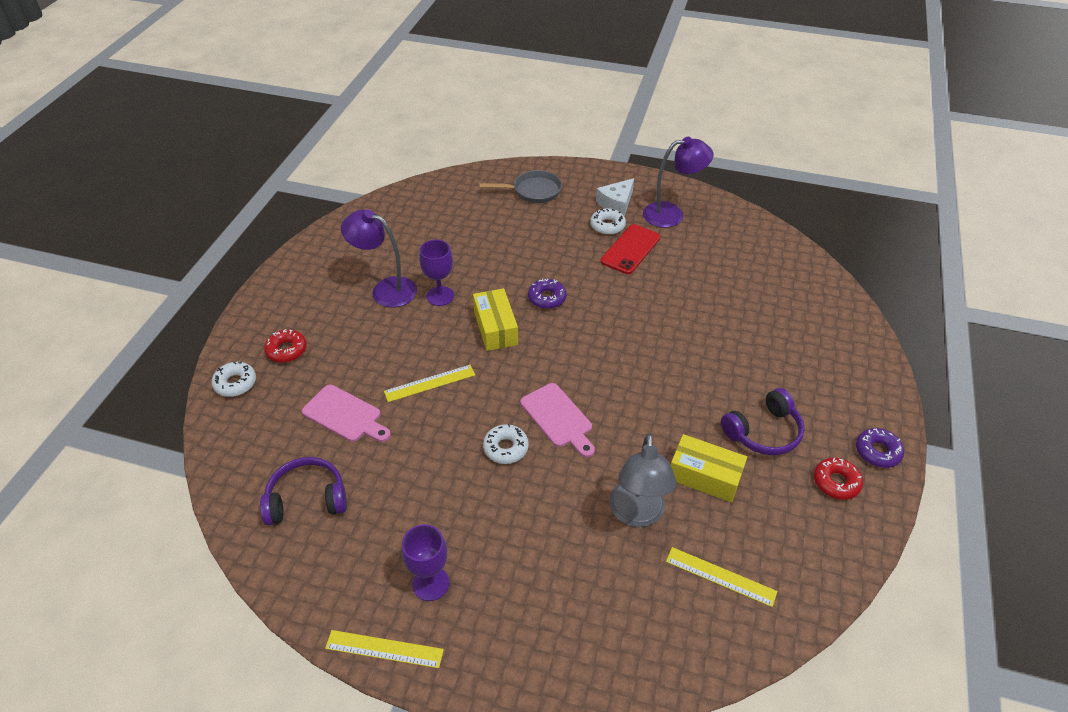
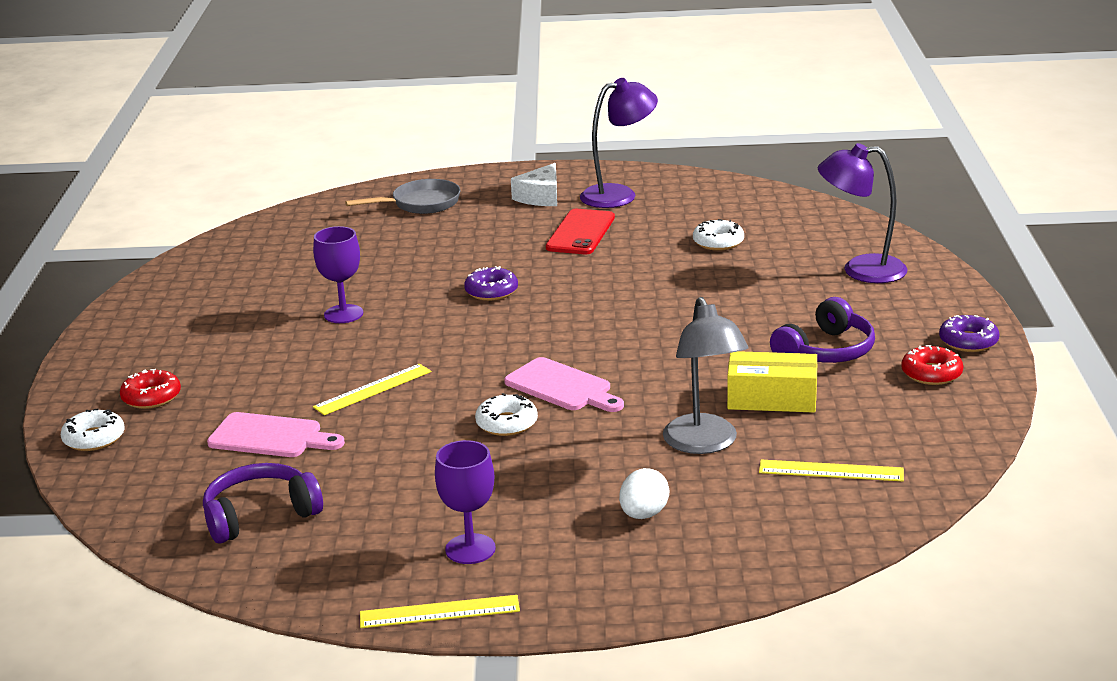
camera: 15 degrees left, 20 degrees down
(386, 289) = (263, 321): purple lamp -> purple lamp (861, 270)
(495, 328) = (436, 328): yellow box -> none
(565, 584) = (644, 514): none -> white egg
(607, 226) = (539, 218): white donut -> white donut (718, 242)

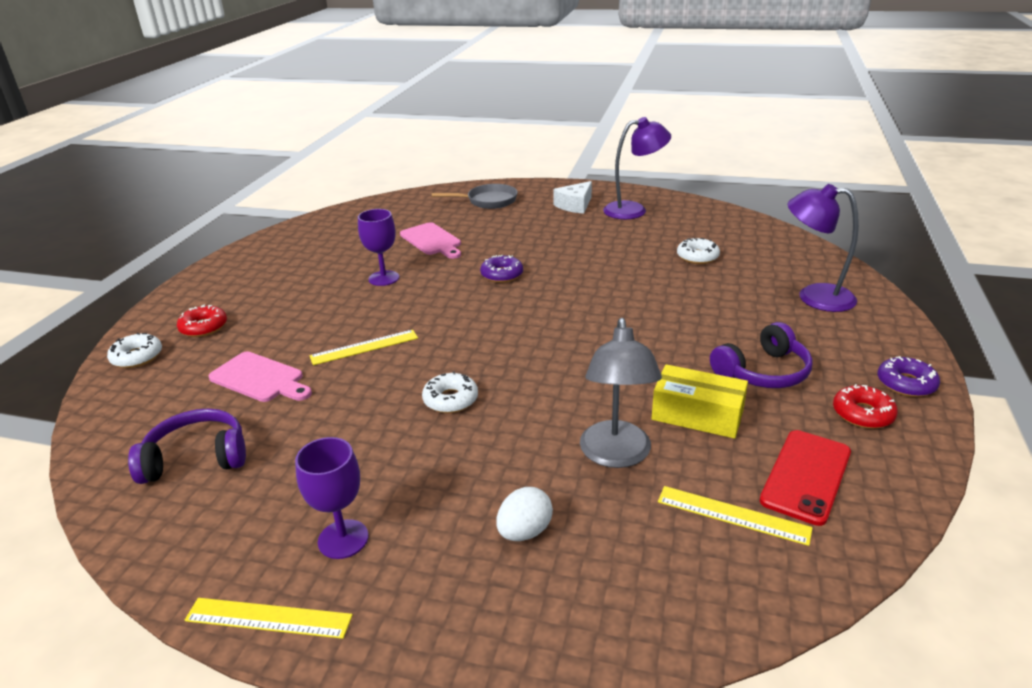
camera: 15 degrees right, 5 degrees up
(562, 387) = (514, 370): pink cutting board -> pink cutting board (432, 241)
(580, 233) = (592, 236): red phone -> red phone (806, 476)

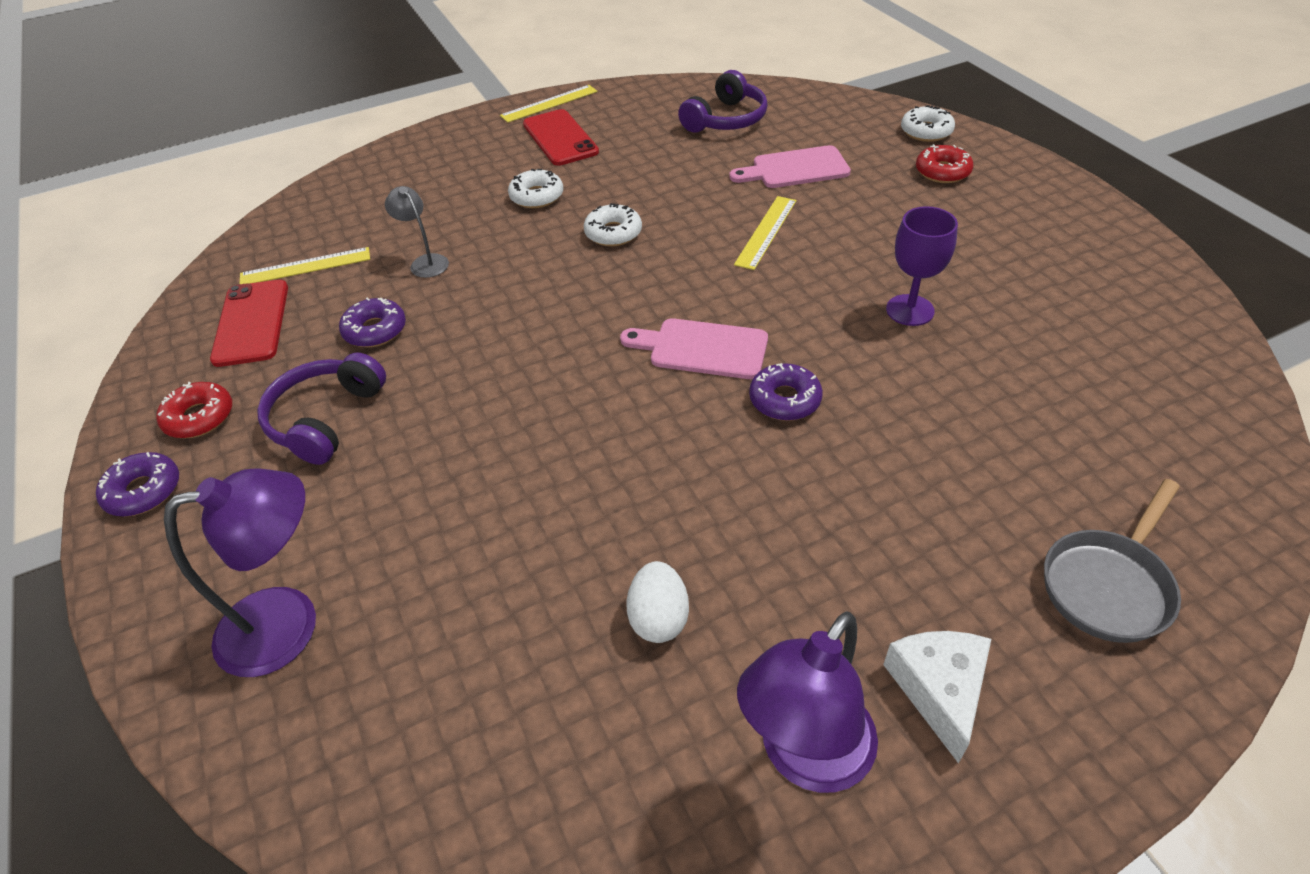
camera: 140 degrees right, 15 degrees up
(343, 539) = (560, 138): purple goblet -> red phone
(432, 241) = (986, 409): pink cutting board -> pink cutting board (702, 348)
(524, 531) = (450, 191): white egg -> white egg (658, 618)
(616, 455) = (425, 262): grey lamp -> grey lamp, size x0.55
(697, 257) = (540, 633): white donut -> white donut (536, 196)
(697, 415) = (375, 330): yellow box -> purple donut

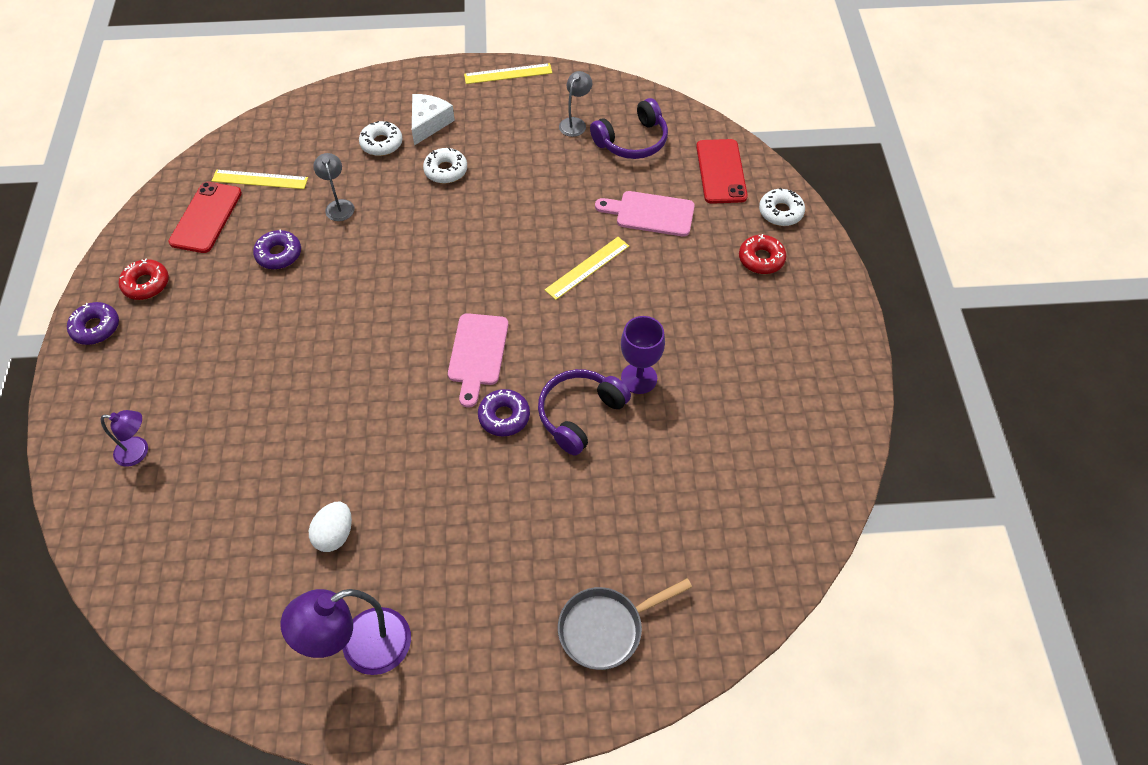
camera: 20 degrees right, 10 degrees up
(289, 624) = (138, 452): purple lamp -> purple lamp, size x0.55
(326, 419) = (218, 315): purple headphones -> purple headphones (580, 414)
(560, 138) = (495, 115): red phone -> red phone (721, 171)
(613, 233) = (479, 227): white donut -> white donut (381, 143)
(653, 122) = (575, 123): none -> grey lamp
(702, 348) = (477, 354): pink cutting board -> pink cutting board turned 120 degrees counterclockwise
(939, 690) = (459, 645): white cheese -> white cheese (429, 123)

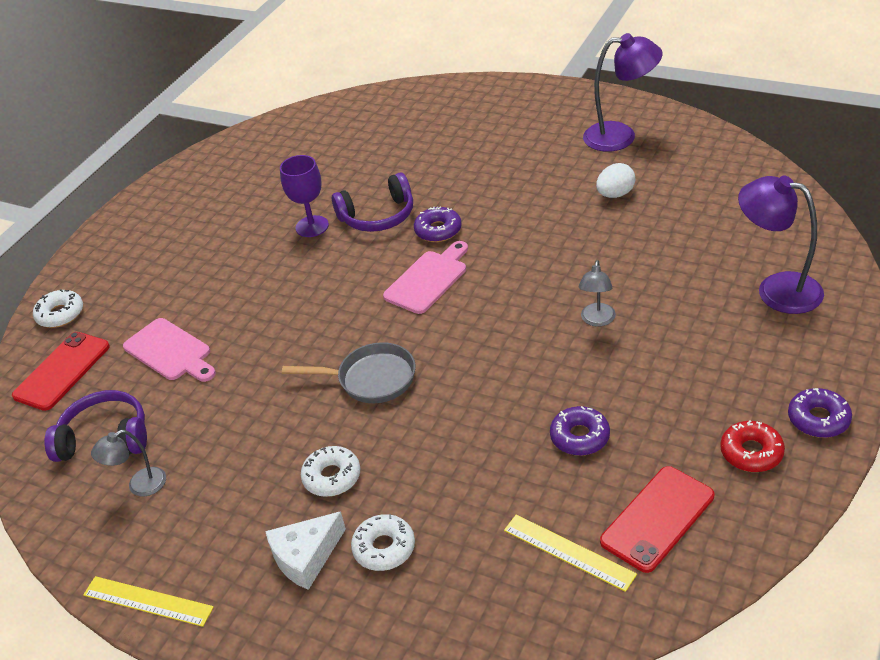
camera: 145 degrees left, 15 degrees down
(138, 452) = (776, 289): purple lamp -> purple lamp, size x1.80
(339, 205) = (483, 475): grey lamp -> grey lamp (597, 320)
(587, 268) = (275, 320): yellow ruler -> none
(606, 628) = (453, 111): grey pan -> grey pan (371, 379)
(761, 259) = (124, 281): red donut -> none

